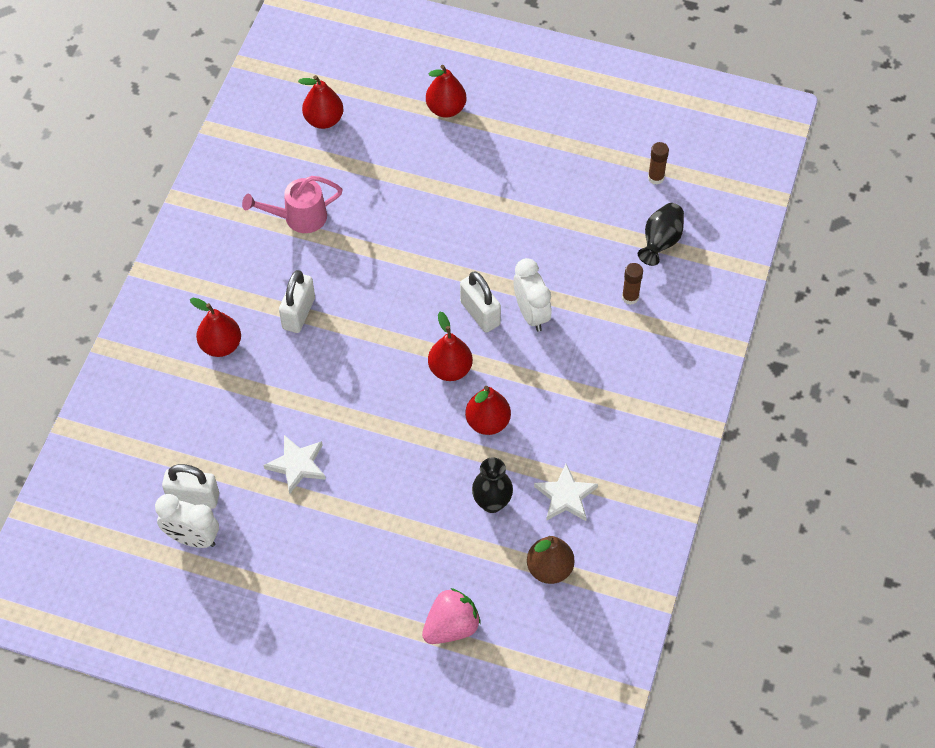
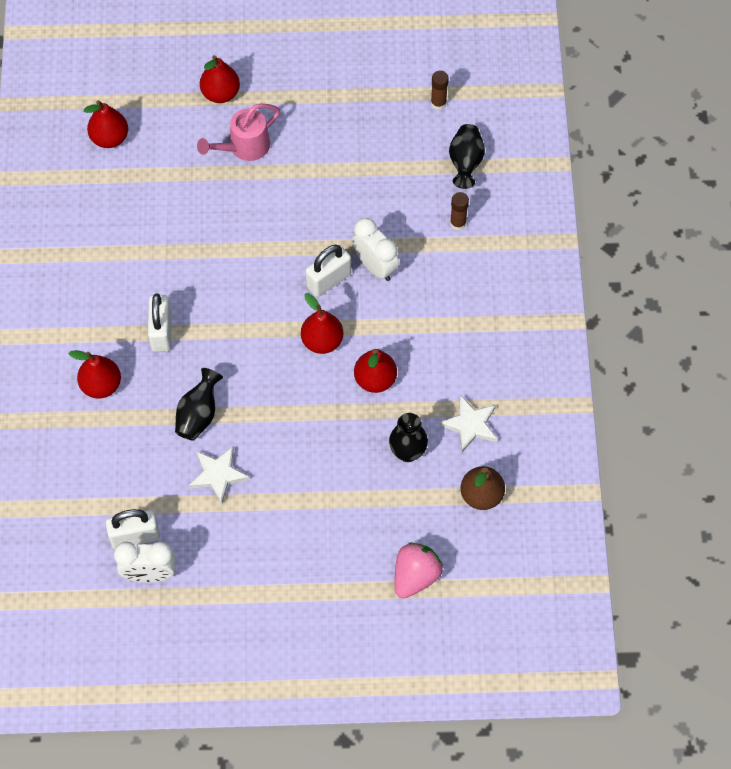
camera: 20 degrees left, 5 degrees up
(298, 217) = (124, 240): pink watering can -> pink watering can (244, 147)
(302, 402) = (198, 414): none -> black vase
(480, 313) = (328, 280): white padlock -> white padlock turned 75 degrees counterclockwise

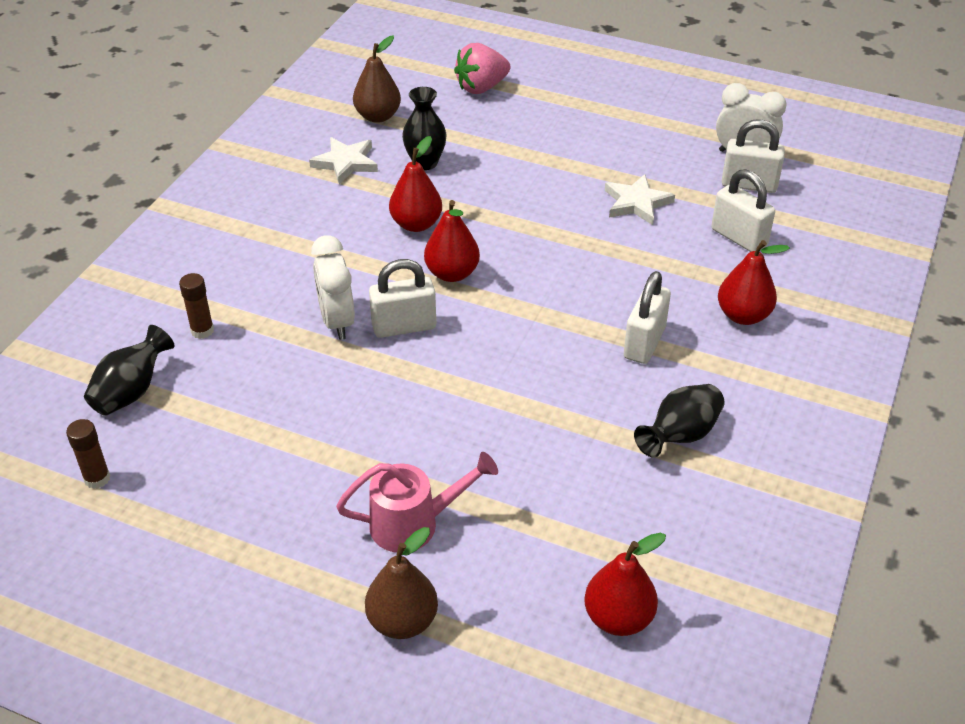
camera: 155 degrees left, 20 degrees down
(126, 467) = (739, 237): none -> white padlock
(198, 414) = (634, 255): black vase -> black vase (680, 435)
(221, 93) = (402, 621): red pear -> brown pear

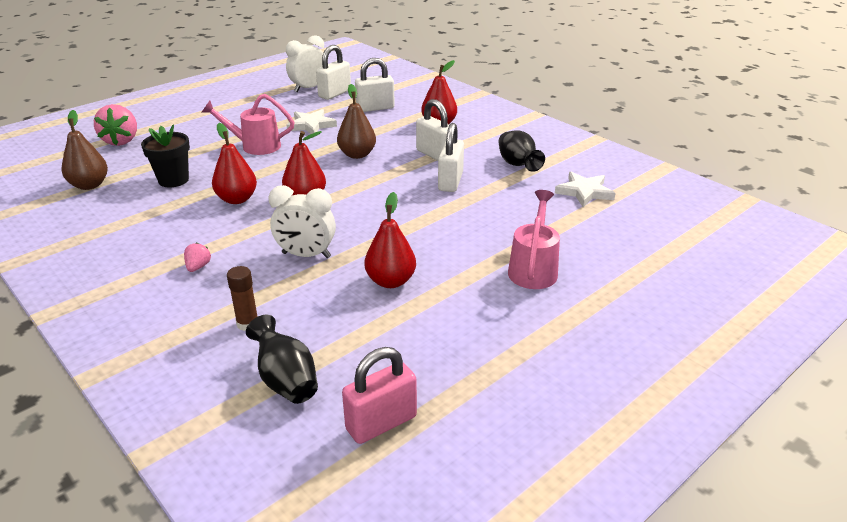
camera: 65 degrees left, 10 degrees down
(97, 478) = (381, 423): brown glue stick -> pink padlock
(276, 257) = (198, 267): none -> pink strawberry
(345, 163) = (125, 211): white star -> white star (584, 192)
(402, 621) = (616, 293): brown pear -> brown pear (357, 154)
(404, 326) = (340, 229): white padlock -> white padlock (450, 182)
(425, 163) = (173, 180): black vase -> black flower pot
(545, 183) = (255, 146): none -> pink watering can
(618, 618) = (644, 218): red pear -> red pear (390, 281)

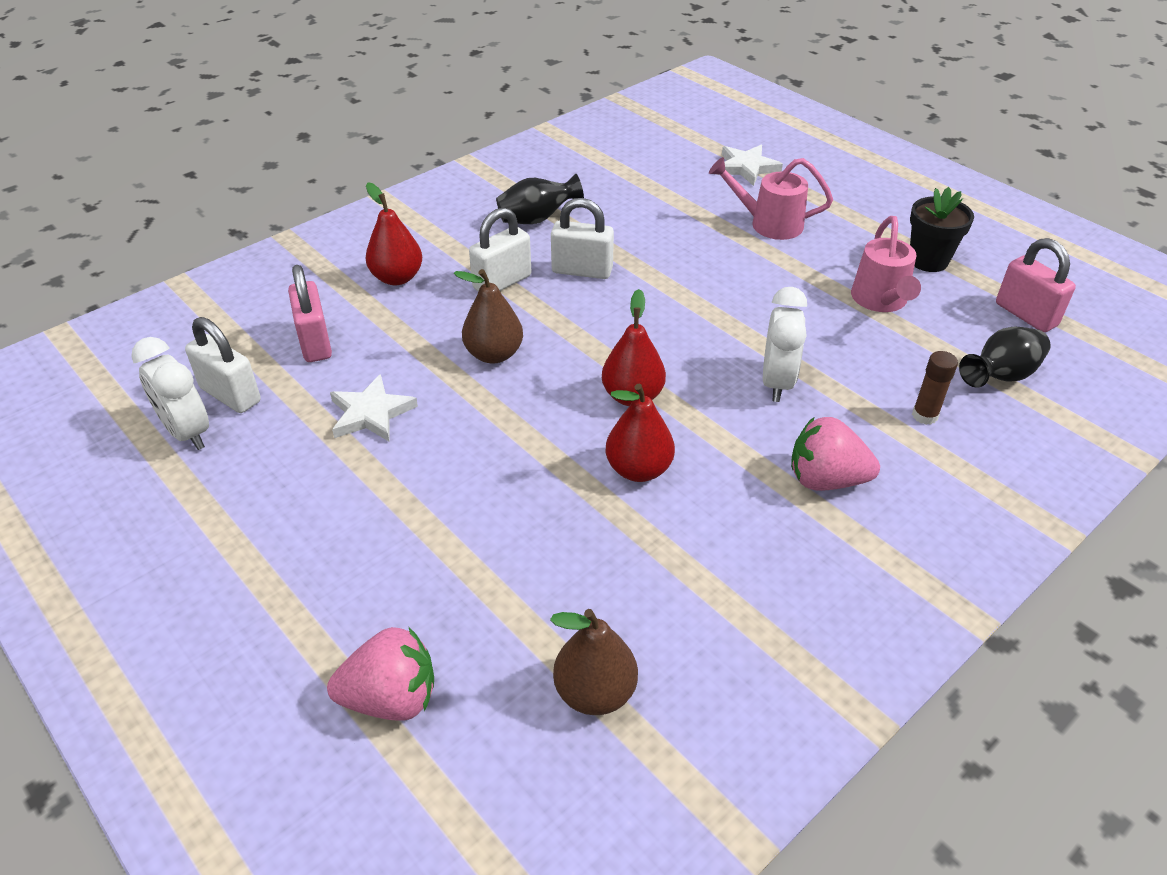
camera: 90 degrees left, 10 degrees up
(173, 180) = (575, 564): black flower pot -> black flower pot (928, 260)
(198, 267) = (826, 480): pink strawberry -> pink strawberry, size x2.04
(255, 146) = (447, 475): pink watering can -> pink watering can (880, 301)
(375, 108) = (315, 343): white padlock -> pink padlock
(390, 281) = (814, 314): red pear -> none
(584, 192) = (606, 181): white star -> white star (746, 168)

